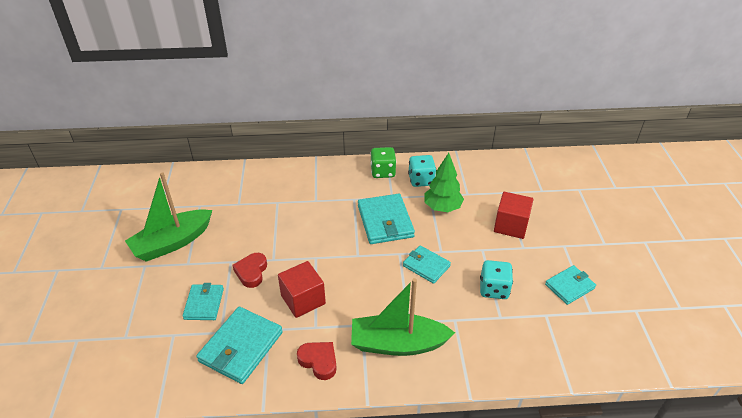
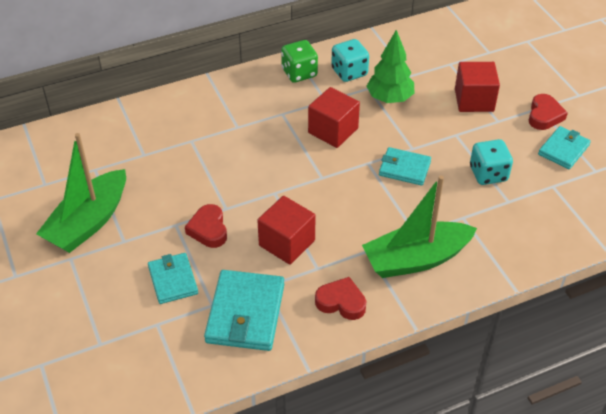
camera: 20 degrees left, 5 degrees up
(385, 221) = (333, 130): turquoise wallet -> red cube
(565, 253) = (544, 115): none -> red heart

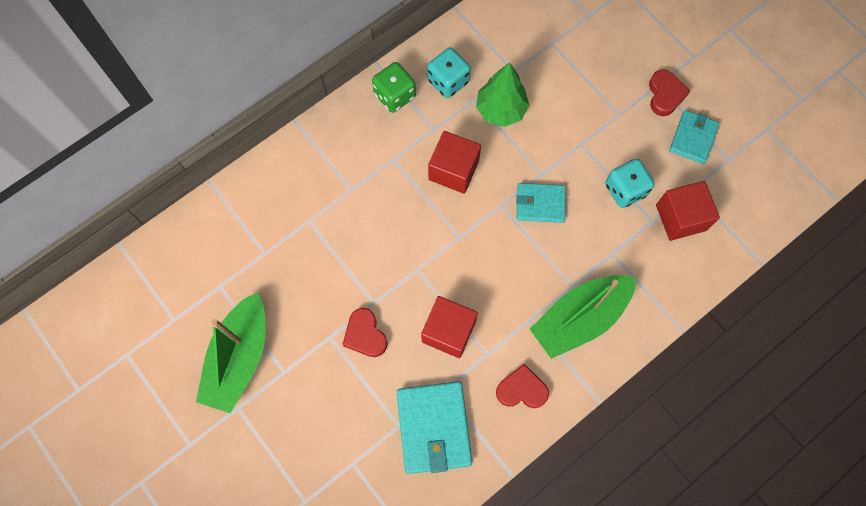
camera: 15 degrees left, 25 degrees up
(173, 280) = (350, 407): turquoise wallet -> none
(474, 100) = (589, 90): red cube -> red cube (681, 217)

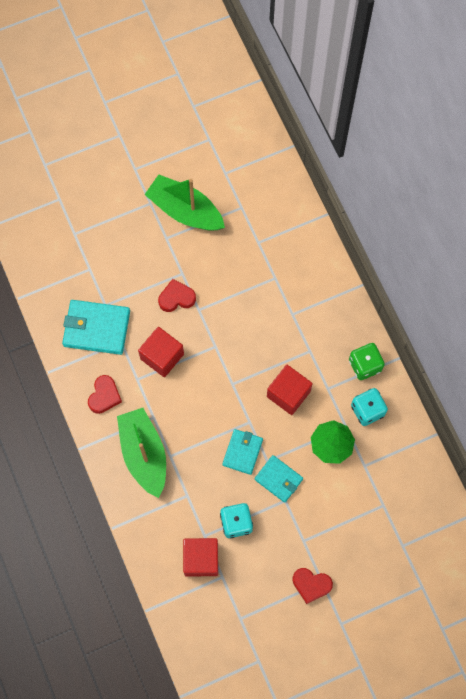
camera: 105 degrees right, 0 degrees up
(693, 138) = (266, 594): turquoise wallet -> turquoise wallet (278, 479)

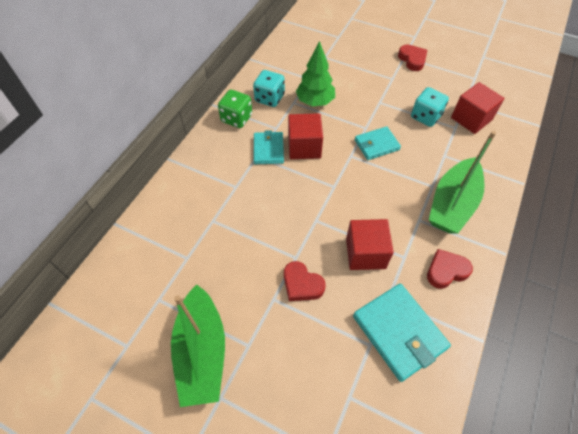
camera: 130 degrees left, 15 degrees down
(278, 479) = (370, 114): turquoise wallet -> turquoise wallet (268, 149)

